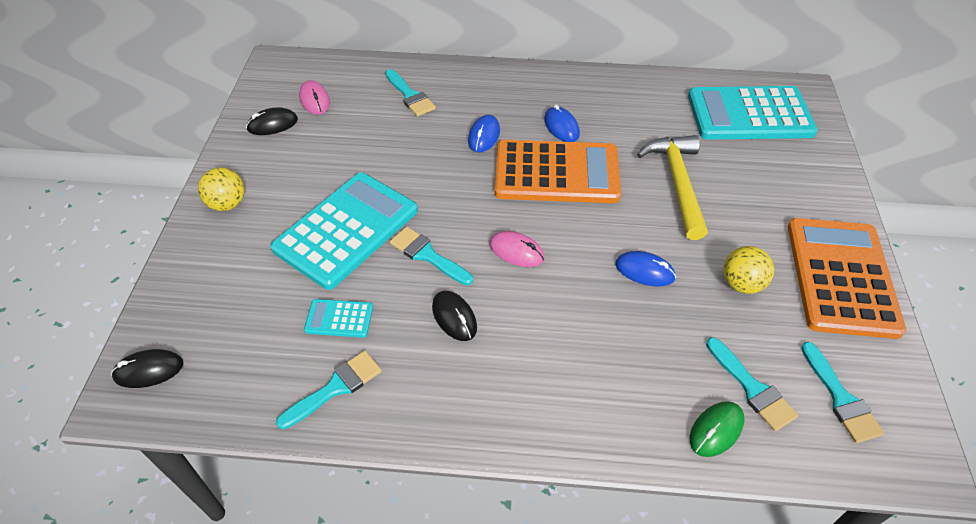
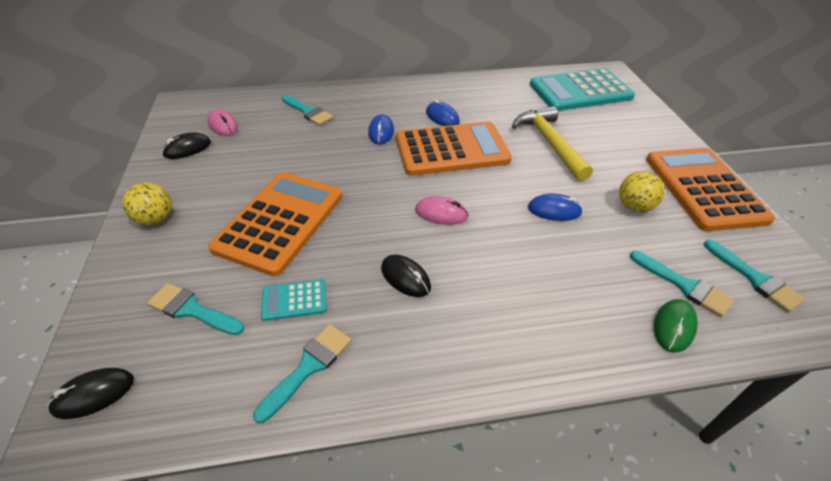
camera: 15 degrees left, 5 degrees down
(346, 230) = (280, 222): turquoise calculator -> orange calculator
(427, 255) = (363, 230): turquoise brush -> turquoise brush (192, 310)

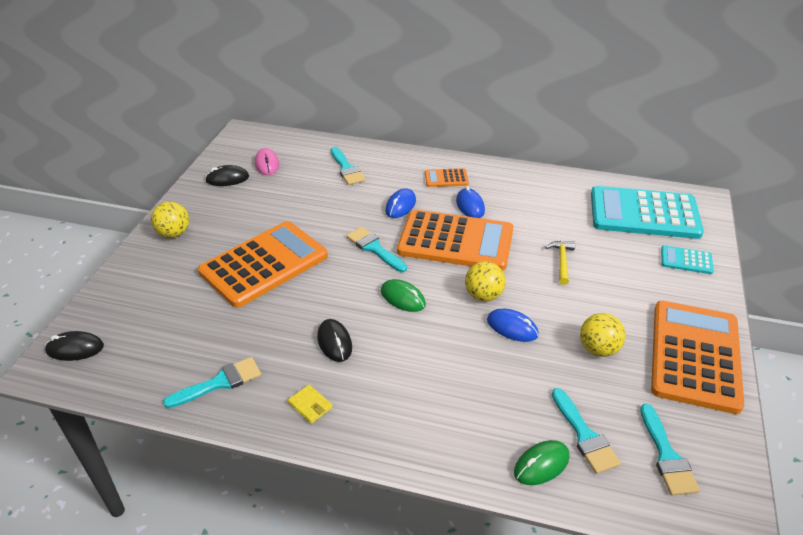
camera: 25 degrees right, 5 degrees down
(192, 310) = (163, 313): turquoise brush -> turquoise brush (374, 248)
(294, 300) = (238, 330): turquoise calculator -> turquoise calculator (686, 260)
(405, 100) = (446, 178): none -> orange calculator
(425, 354) = (310, 405): none -> yellow wallet
(441, 213) = (403, 298): pink mouse -> green mouse
(510, 190) = (483, 295): none -> yellow ball
(550, 143) = (561, 261): yellow hammer -> yellow hammer, size x0.51

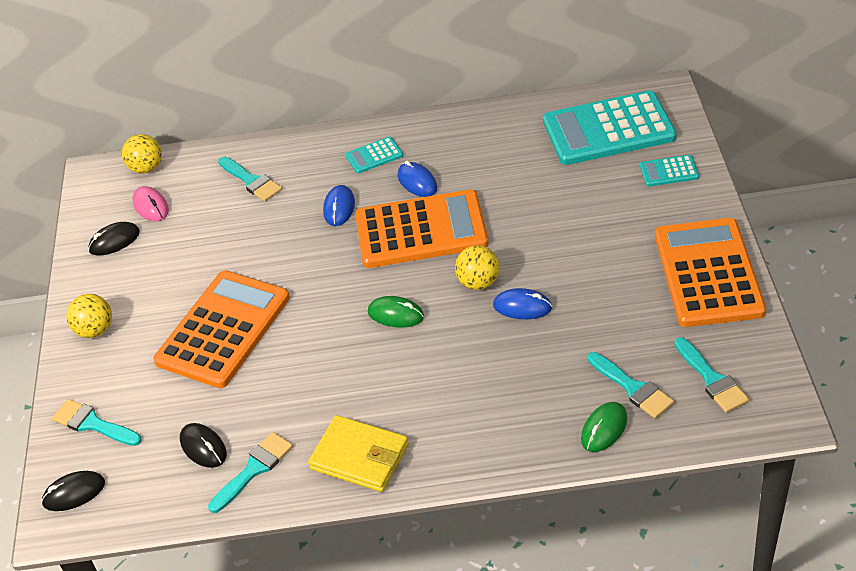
camera: 15 degrees left, 5 degrees up
(310, 405) = (359, 457): yellow wallet -> yellow wallet, size x2.11
(334, 342) = (349, 386): black mouse -> black mouse (203, 447)
(374, 248) = (336, 269): turquoise brush -> turquoise brush (93, 424)
(446, 178) = (374, 156): orange calculator -> turquoise calculator
(561, 261) = (543, 216): yellow hammer -> none
(598, 349) = (615, 299): yellow ball -> yellow ball (146, 168)

